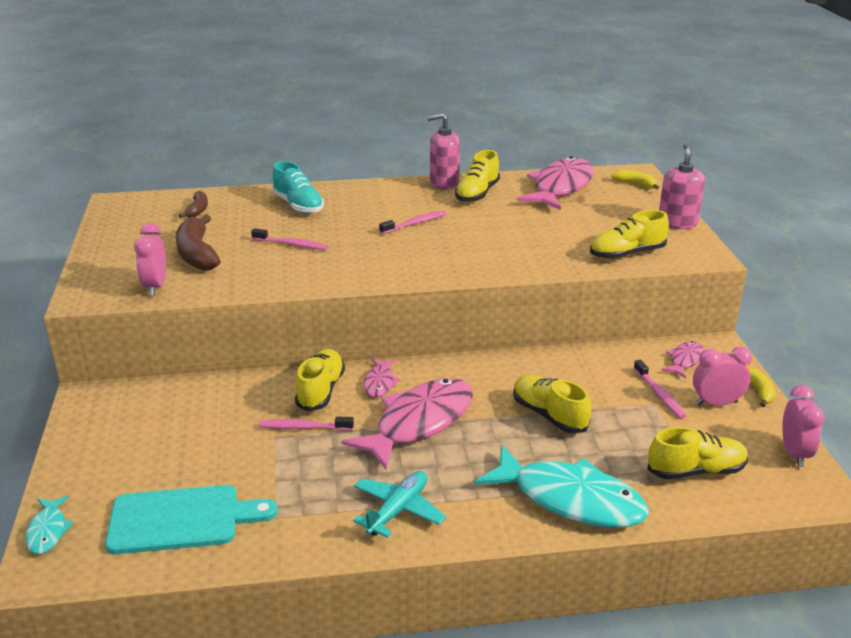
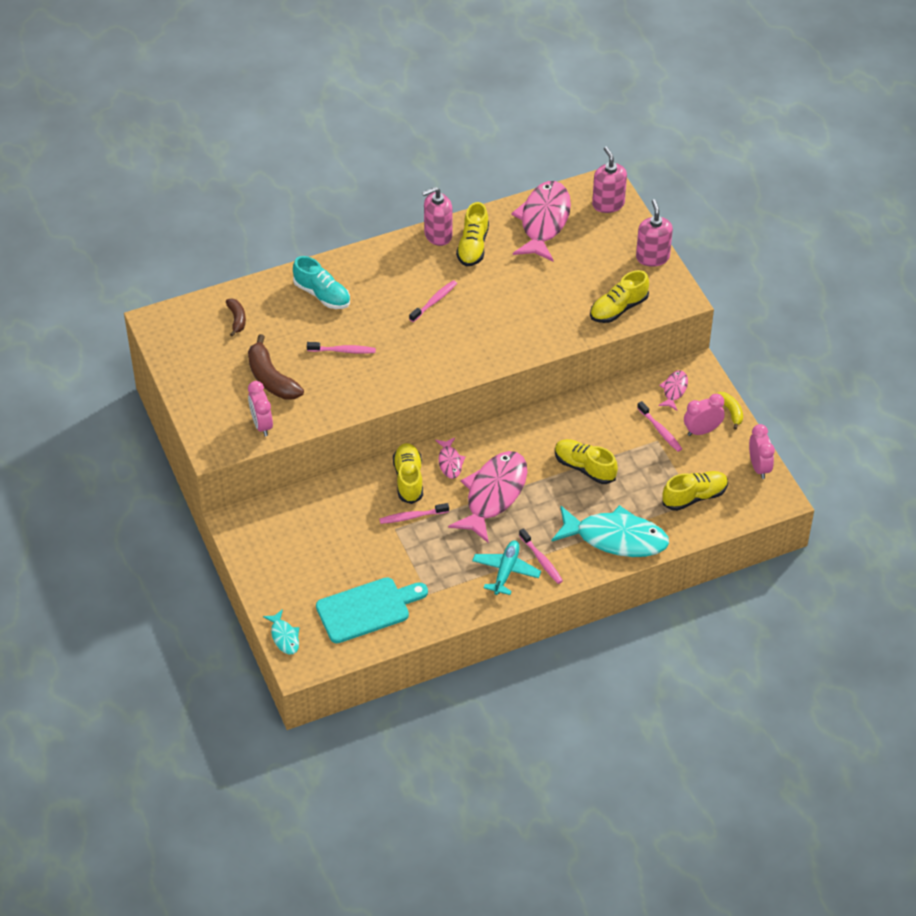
camera: 15 degrees left, 20 degrees up
(454, 506) = (541, 560): none -> pink toothbrush
(635, 184) = (608, 204): yellow banana -> pink soap dispenser

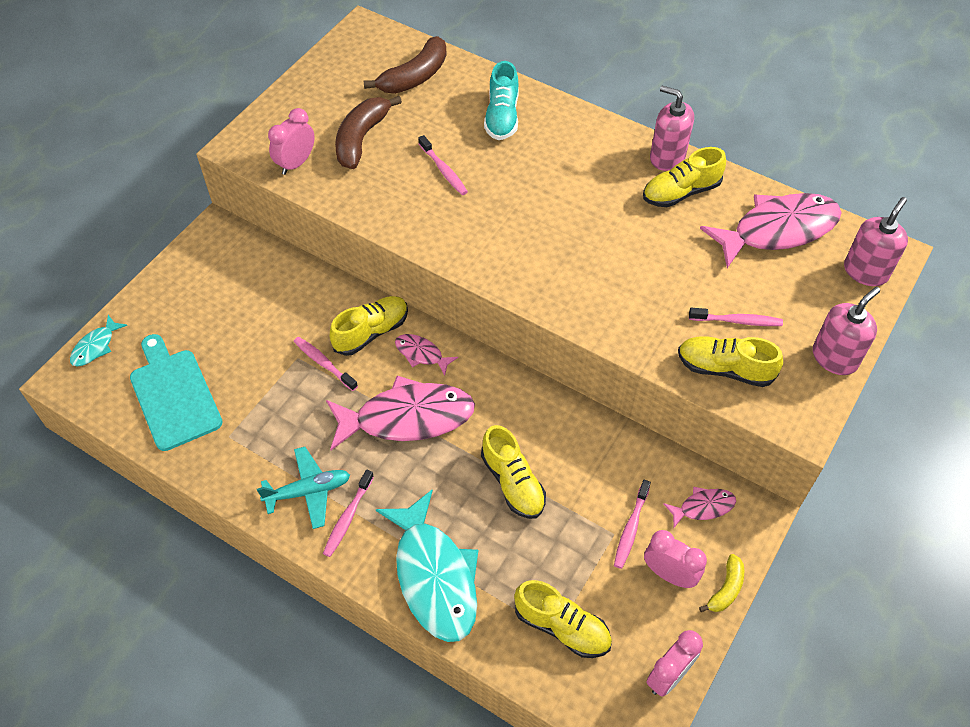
camera: 55 degrees right, 5 degrees up
(237, 319) = (415, 77): brown banana -> brown banana, size x1.81
(367, 609) = (174, 395): turquoise cutting board -> turquoise cutting board turned 150 degrees counterclockwise
(434, 301) = (575, 203): pink toothbrush -> pink toothbrush (737, 321)
(450, 462) = (421, 354): pink fish -> pink fish turned 75 degrees clockwise
(584, 468) = (513, 482): yellow shoe -> yellow shoe turned 150 degrees clockwise

